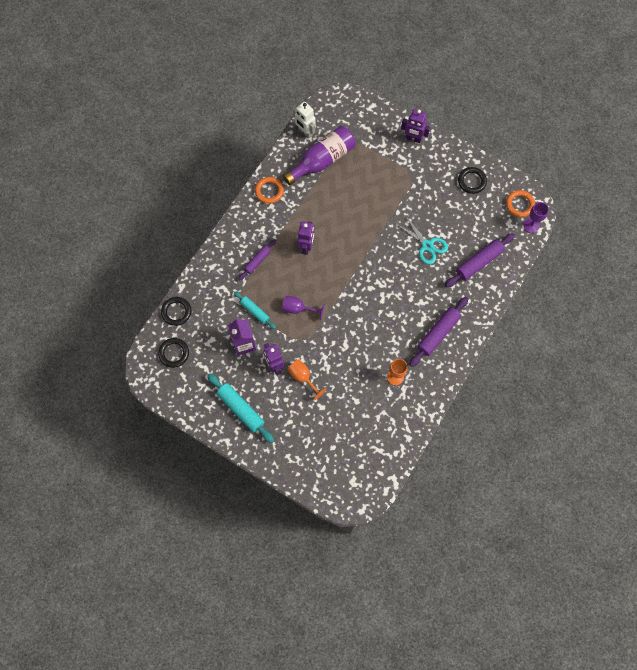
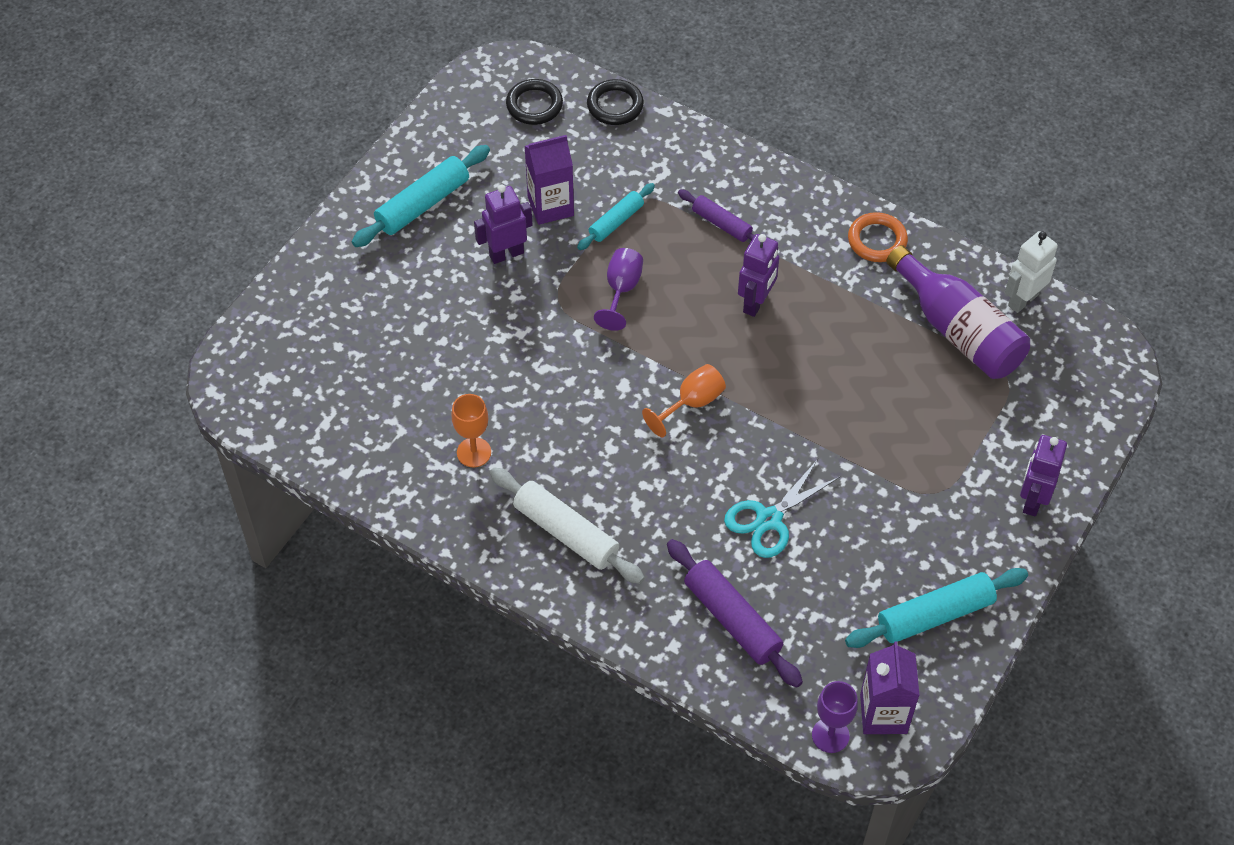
camera: 90 degrees right, 15 degrees down
(303, 377) = (479, 299): orange goblet -> orange goblet (692, 403)
(306, 247) = (756, 303): purple robot -> purple robot turned 75 degrees counterclockwise
(438, 333) = (566, 532): purple rolling pin -> white rolling pin
(471, 181) = (935, 615): black ring -> turquoise rolling pin
(519, 204) = (883, 714): orange ring -> purple carton

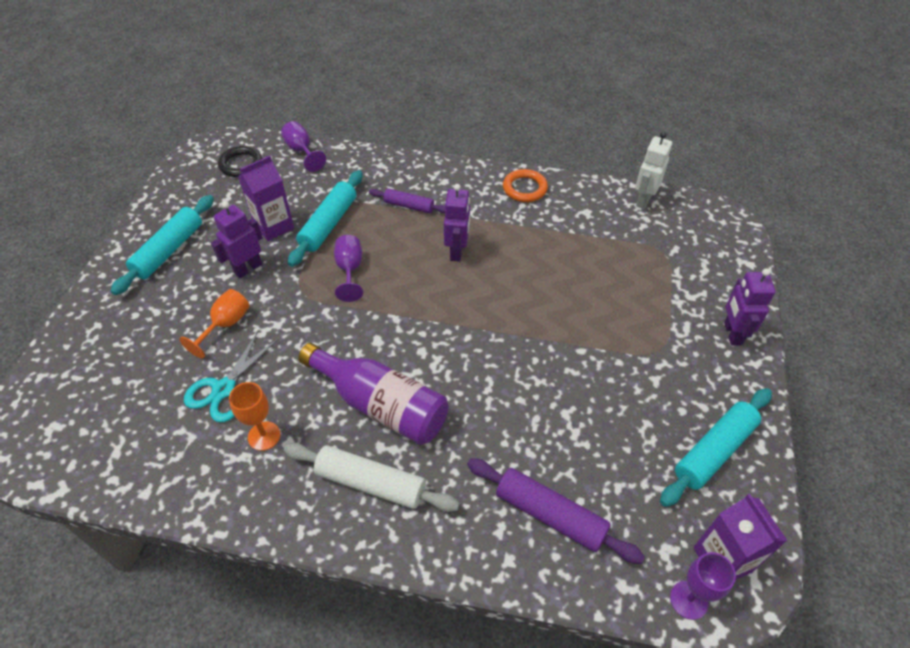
camera: 20 degrees left, 5 degrees down
(615, 105) = (302, 151): black ring -> purple goblet
(616, 221) = (329, 224): turquoise rolling pin -> turquoise rolling pin, size x1.62
(692, 403) = (438, 338): orange goblet -> orange goblet (225, 325)
(769, 519) = (541, 413): turquoise scissors -> turquoise scissors (224, 389)
(958, 330) = (611, 231): purple bottle -> purple bottle (381, 405)

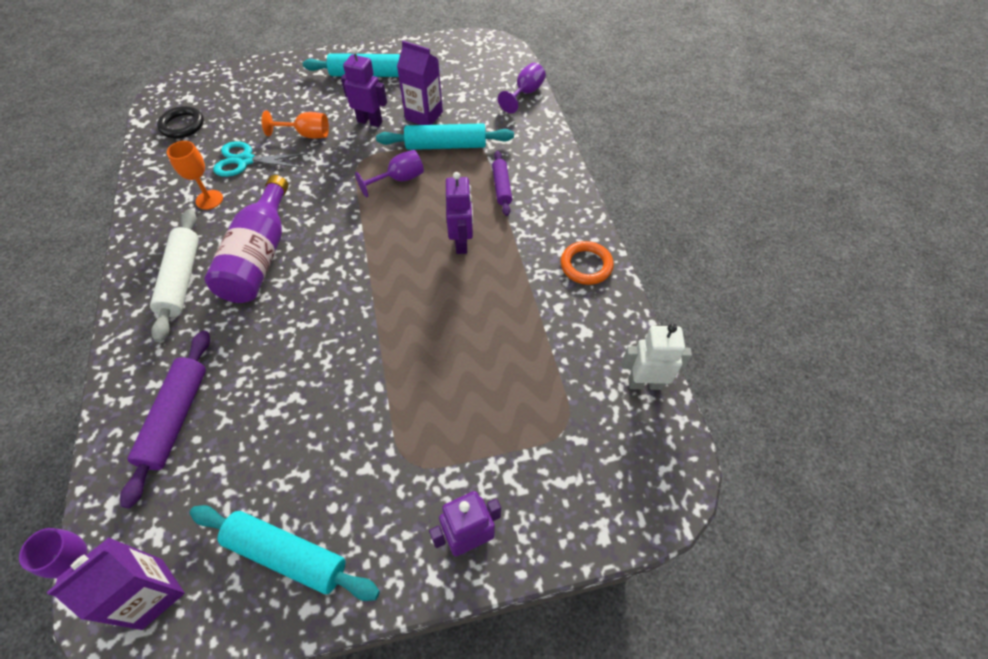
camera: 65 degrees right, 5 degrees up
(241, 164) = (484, 68): black ring -> black ring (182, 125)
(457, 251) = (462, 243): purple robot -> purple robot turned 75 degrees counterclockwise

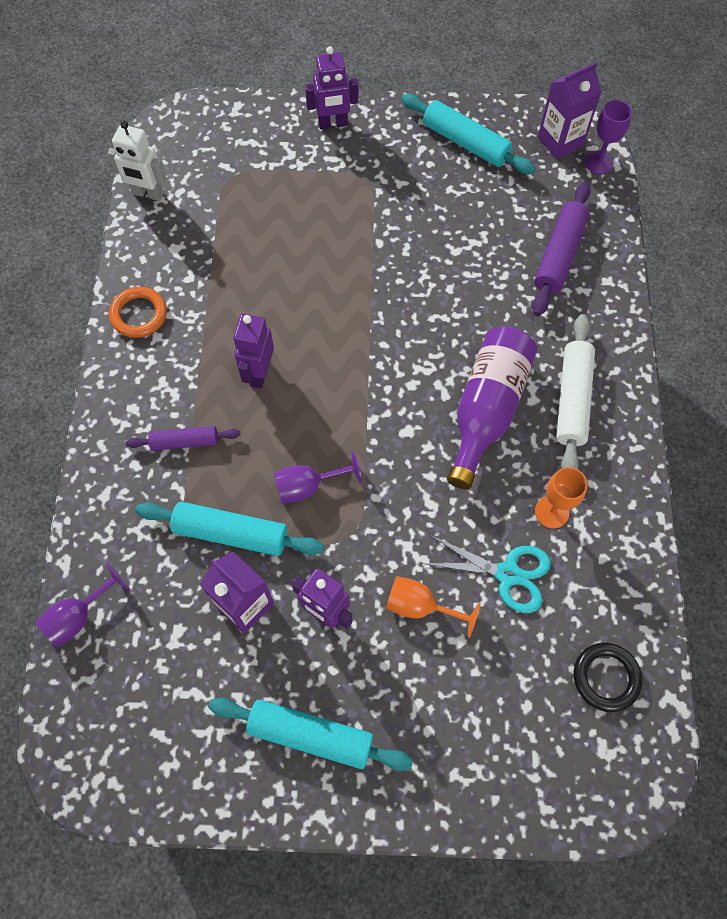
camera: 165 degrees left, 10 degrees up
(501, 187) = (185, 442): purple rolling pin -> purple rolling pin turned 75 degrees clockwise

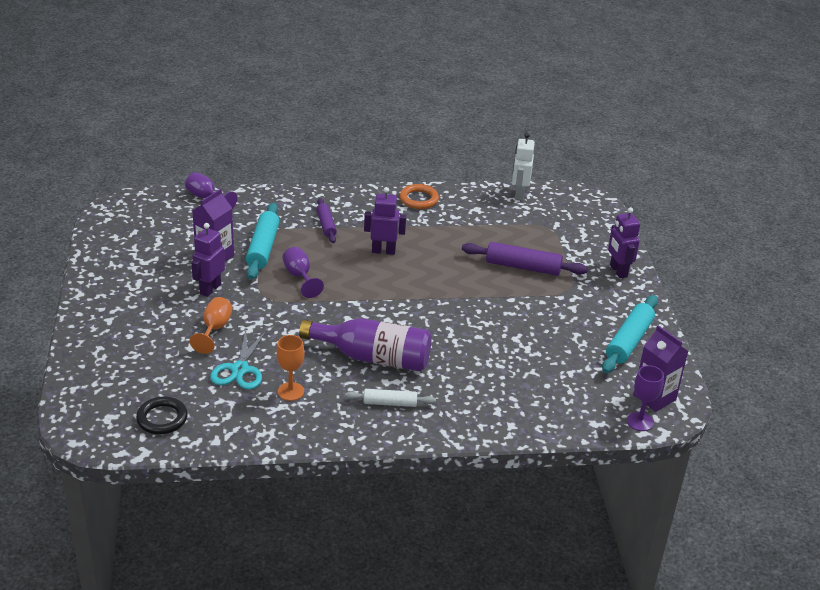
camera: 80 degrees right, 30 degrees down
(310, 735) = (130, 287): turquoise rolling pin -> none
(559, 255) = (529, 396): purple rolling pin -> purple rolling pin (523, 267)
(572, 400) = (390, 403): white rolling pin -> white rolling pin, size x0.62

